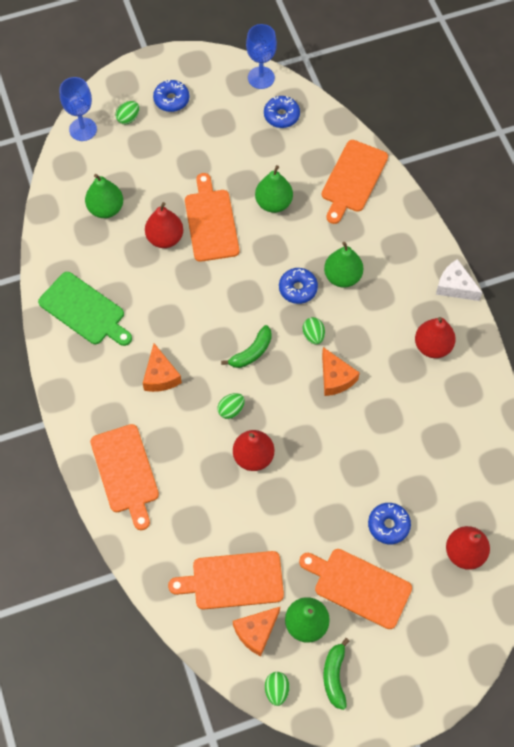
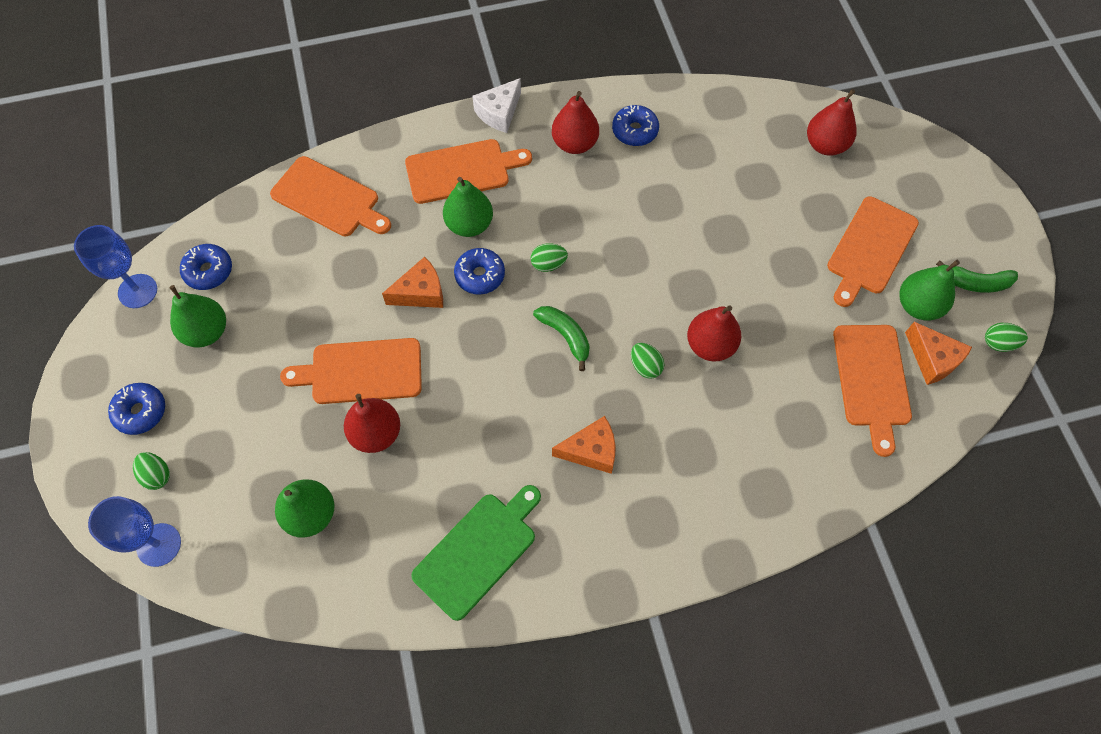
camera: 85 degrees left, 0 degrees up
(125, 472) = (730, 503): orange cutting board -> orange cutting board (462, 171)
(273, 203) = (346, 292): green pear -> green pear (206, 332)
(335, 378) = (608, 246): orange cheese -> orange cheese (421, 293)
(388, 525) = (796, 212): blue donut -> blue donut (634, 131)

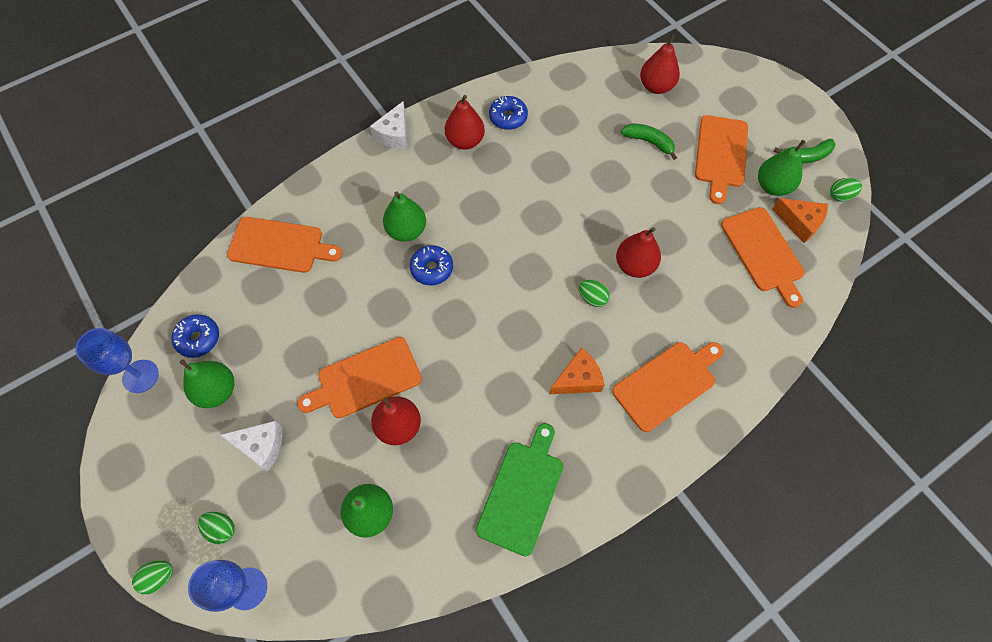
camera: 20 degrees left, 0 degrees up
(140, 411) = (184, 479): blue donut -> none
(228, 405) = (261, 446): none -> white cheese
(421, 293) = (389, 298): orange cheese -> none
(462, 171) = (382, 189): orange cutting board -> orange cutting board (667, 383)
(548, 264) = (483, 242): green egg -> green egg (159, 577)
(565, 336) = (520, 295): green banana -> green banana (649, 142)

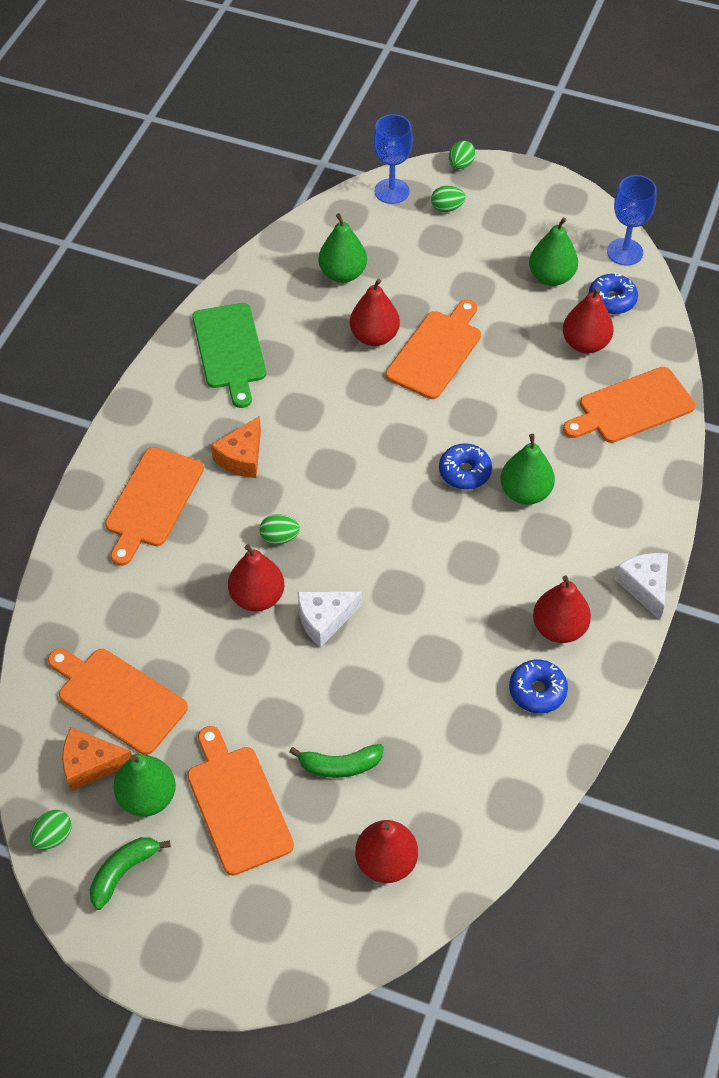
camera: 145 degrees right, 10 degrees down
(256, 314) = (585, 344): none -> red pear
(261, 446) = (473, 265): white cheese -> white cheese (324, 620)

